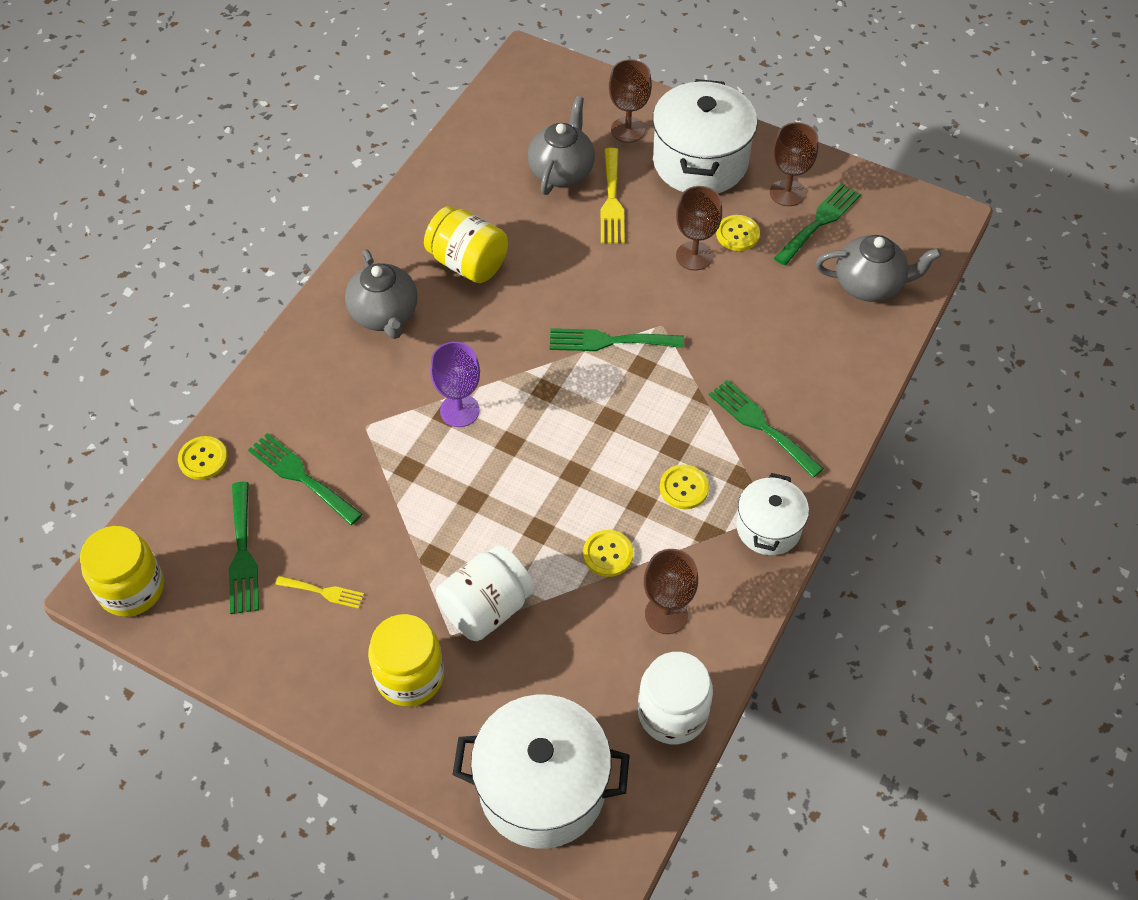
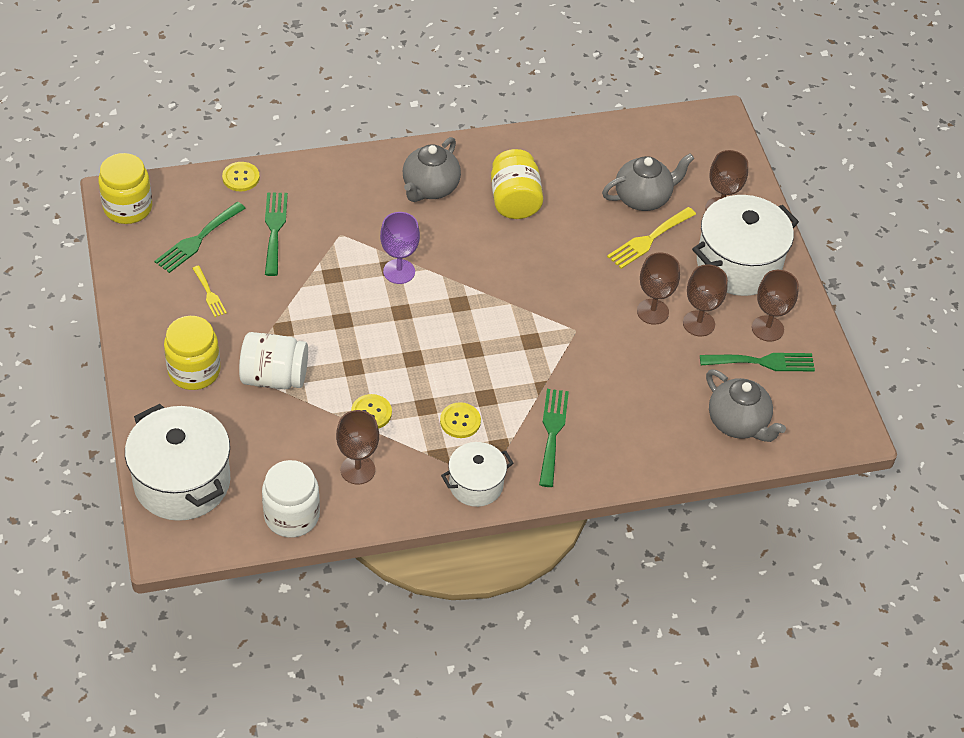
camera: 45 degrees right, 5 degrees down
(609, 341) = (532, 311): green fork -> none
(737, 234) = (698, 323): yellow button -> brown goblet

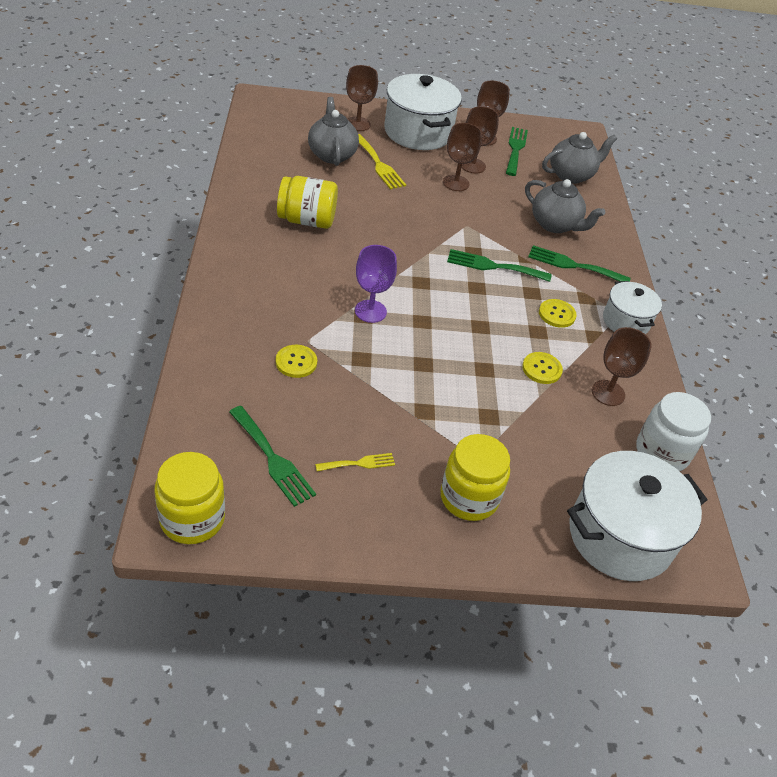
camera: 80 degrees left, 5 degrees down
(241, 177) = (189, 402): yellow button -> yellow button (296, 362)
(274, 229) = (281, 389): green fork -> green fork (493, 266)
(274, 377) = (488, 431): white jar -> none
(430, 188) = (269, 266): grey teapot -> grey teapot (555, 225)

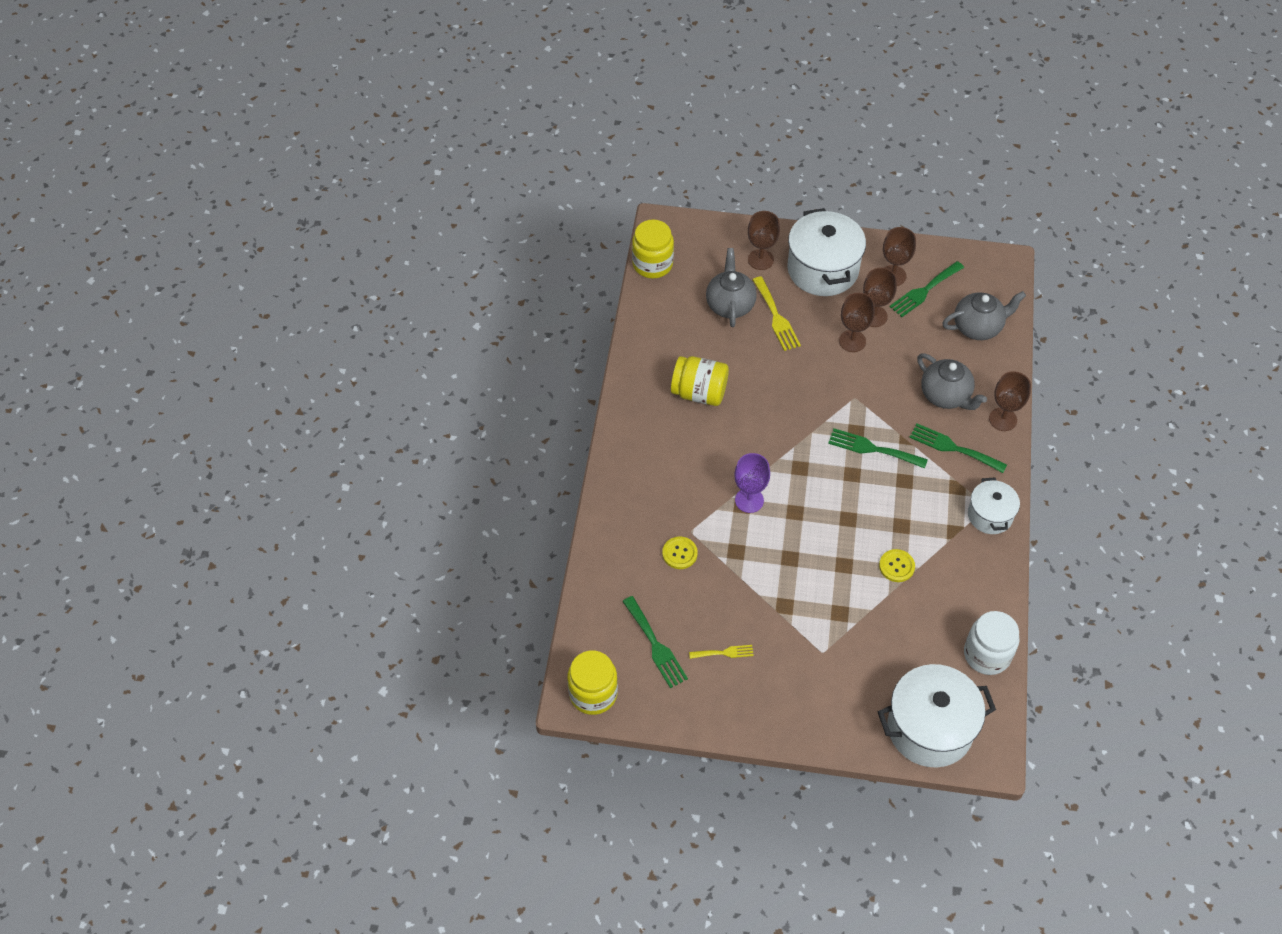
camera: 15 degrees right, 10 degrees up
(469, 497) = (810, 688): yellow jar -> yellow jar (652, 264)
(515, 149) = (924, 291): green fork -> green fork turned 150 degrees counterclockwise
(557, 314) = (923, 506): yellow button -> none
(608, 393) = (952, 593): brown goblet -> brown goblet (1003, 419)

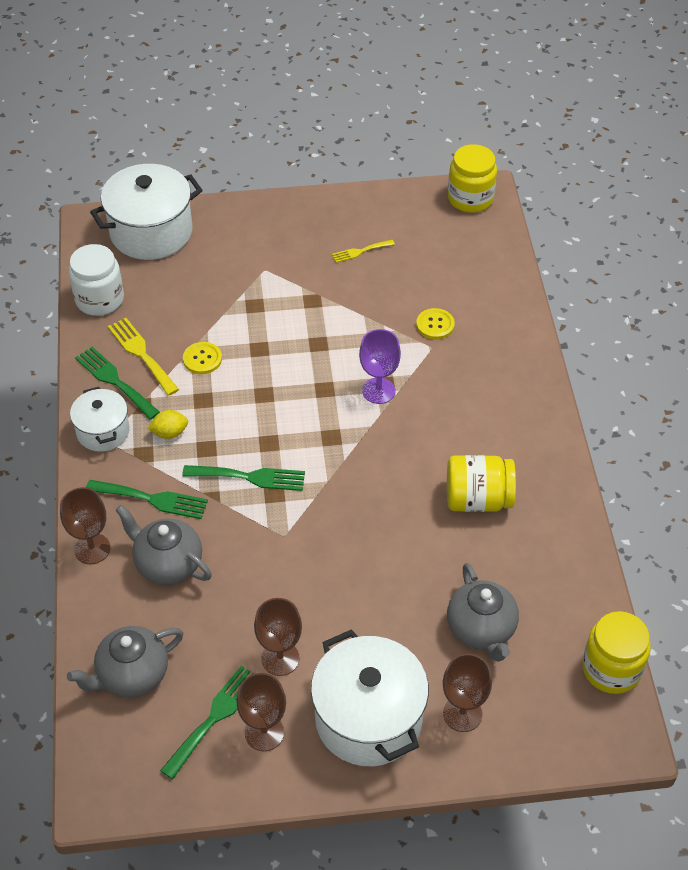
camera: 165 degrees right, 5 degrees down
(655, 645) = (428, 244): green fork -> green fork (115, 381)
(776, 317) = (413, 626): yellow fork -> yellow fork (141, 354)
(852, 341) = (302, 613): brown goblet -> none
(933, 501) = (169, 433): none -> yellow lemon

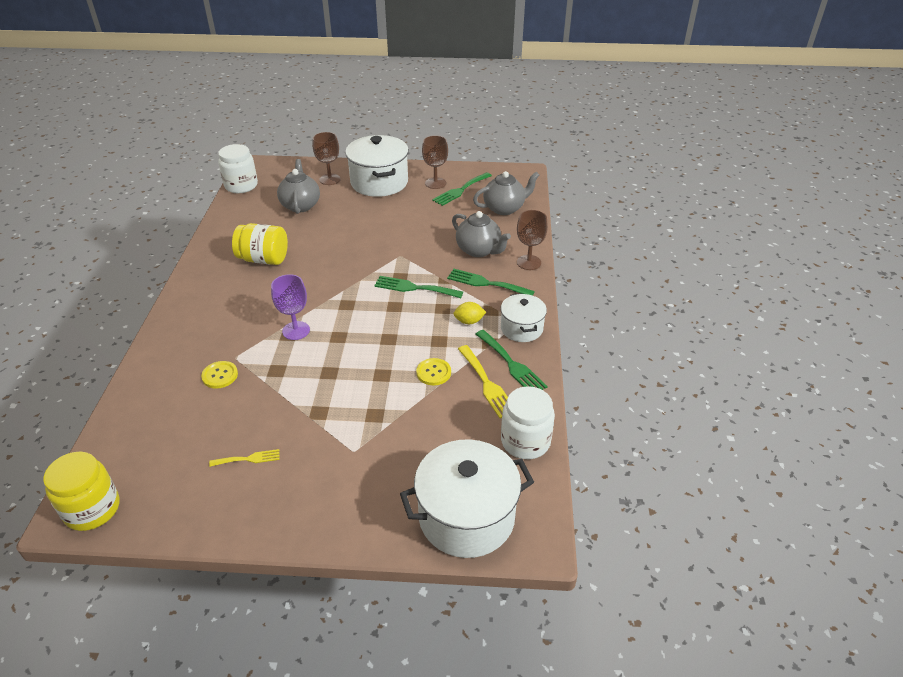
camera: 170 degrees left, 10 degrees down
(280, 658) = (419, 206): brown goblet -> none
(611, 669) = (241, 186): yellow jar -> white jar

